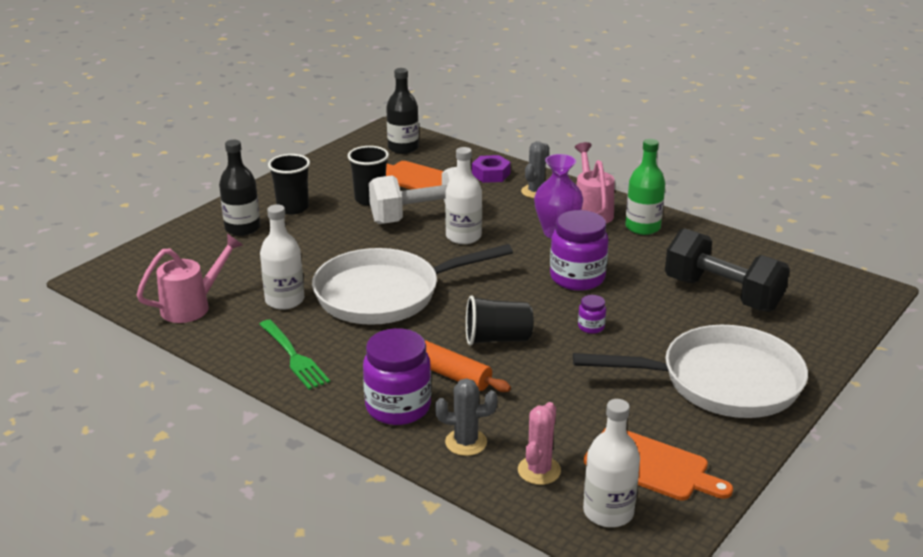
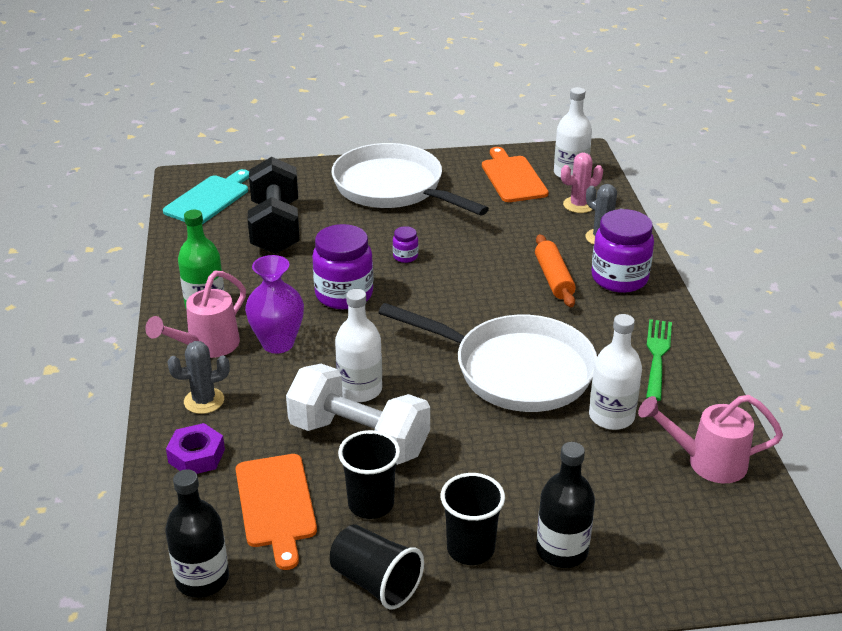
camera: 135 degrees left, 5 degrees up
(497, 339) = (483, 284): black cup -> black cup (375, 582)
(816, 286) = (209, 199): none -> turquoise cutting board

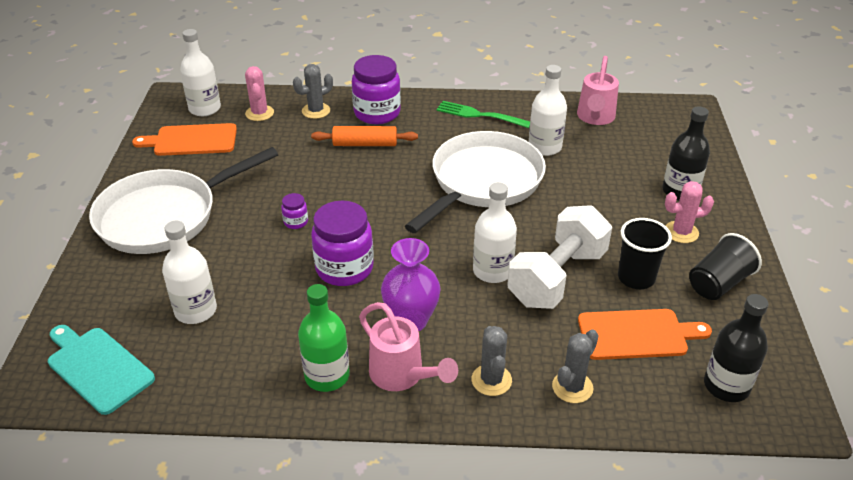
camera: 80 degrees left, 5 degrees up
(196, 456) = (572, 387): purple nut -> grey cactus
(275, 227) = (196, 310): black dumbbell -> white bottle
(470, 549) = (681, 232): black cup -> pink cactus

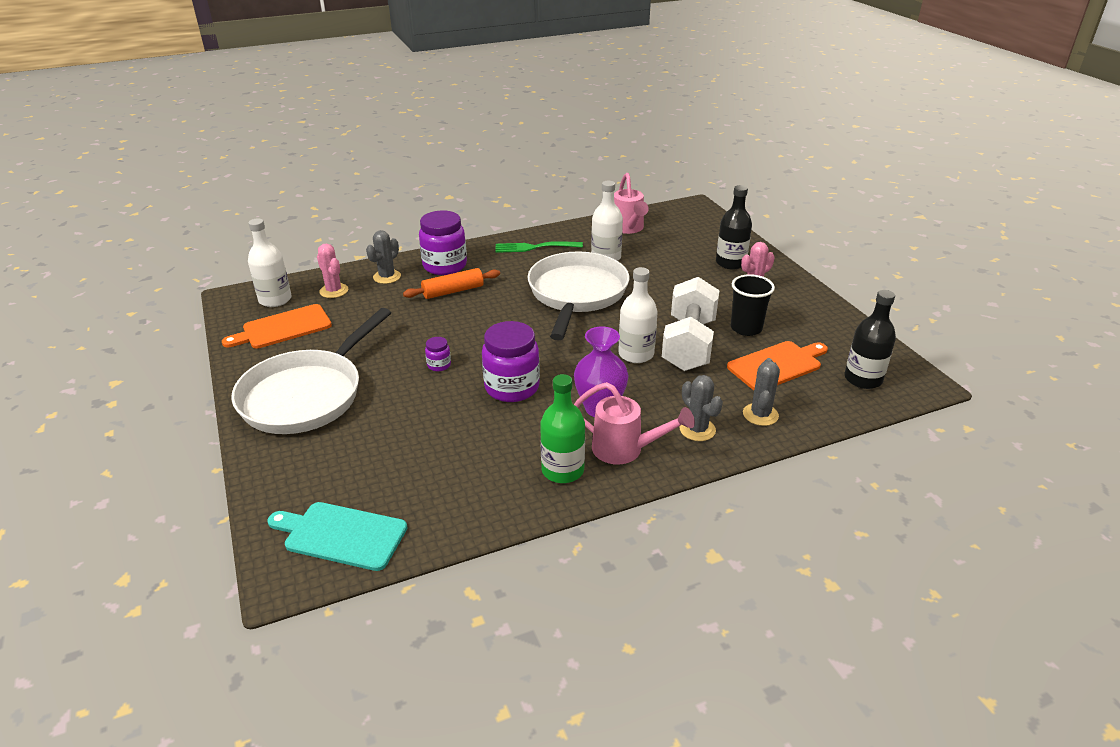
camera: 25 degrees left, 5 degrees down
(196, 310) = (401, 460): white bottle -> none
(718, 283) = (805, 315): black cup -> none

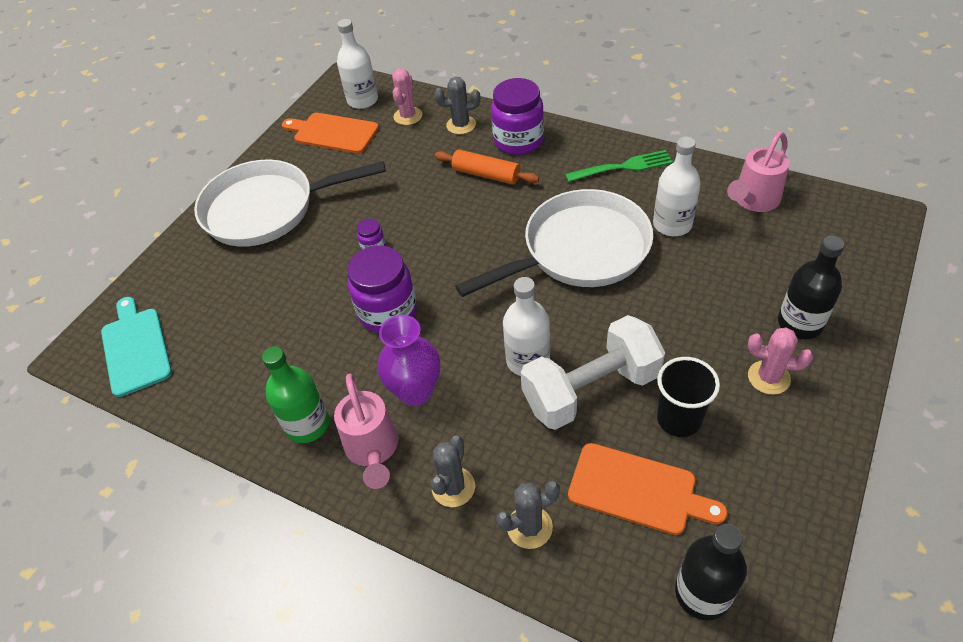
camera: 55 degrees right, 15 degrees up
(534, 247) = (623, 167): green fork -> green fork turned 120 degrees clockwise

